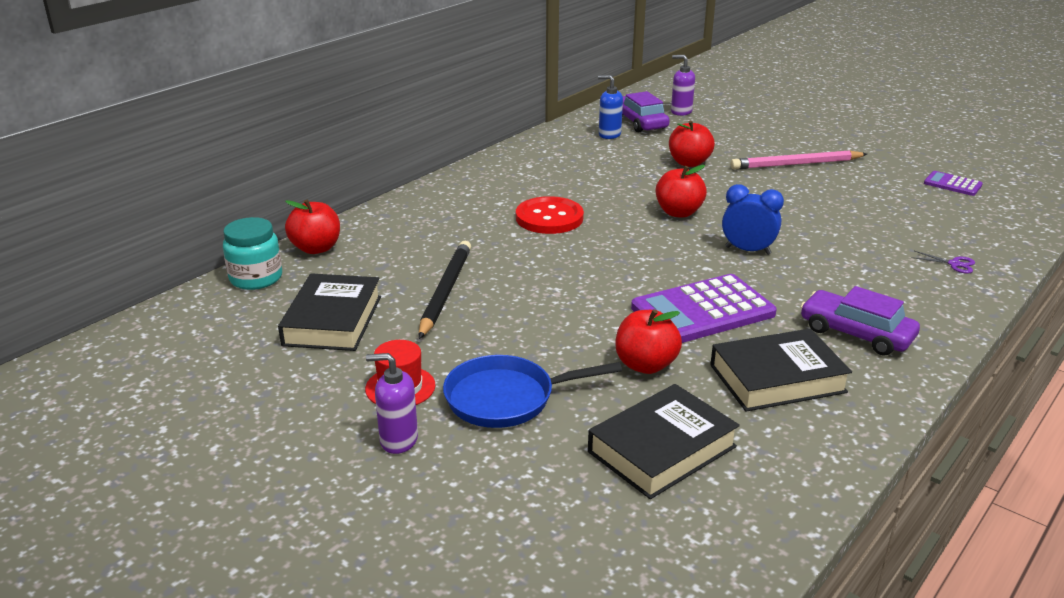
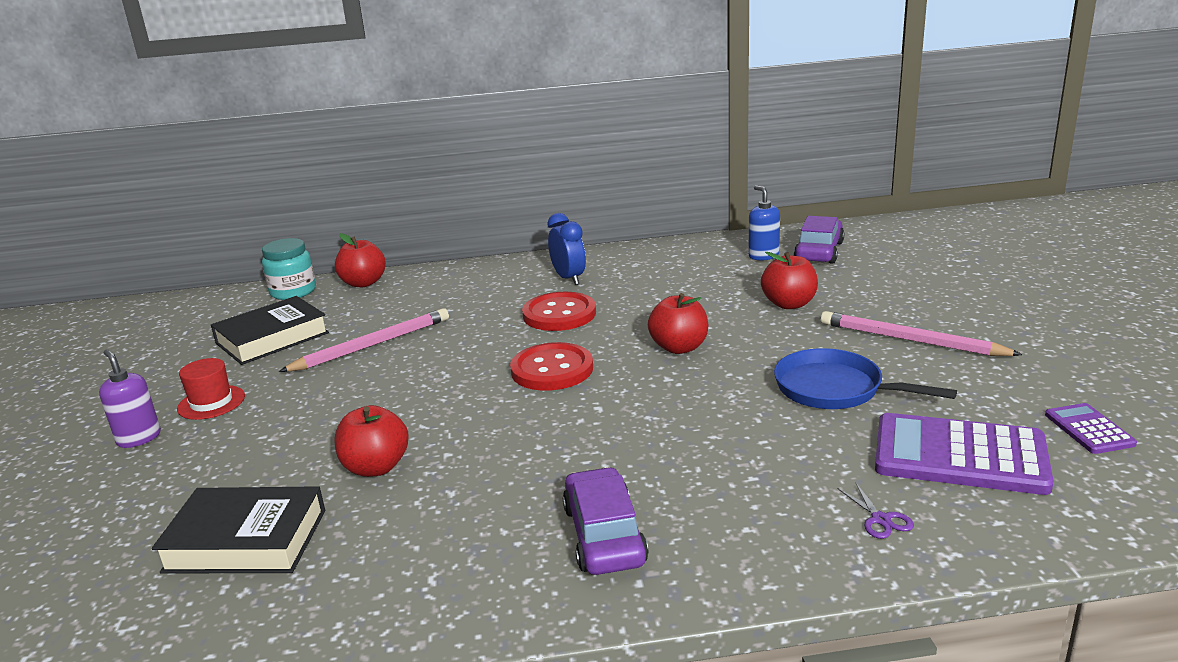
camera: 45 degrees right, 5 degrees down
(445, 291) = (372, 345): black pencil -> pink pencil
(507, 398) = (245, 443): blue pan -> blue pan (835, 389)
(626, 256) = (552, 369): none -> red button
(681, 112) = (886, 251): purple soap dispenser -> none
(702, 311) = (513, 444): purple calculator -> purple calculator (960, 455)
(747, 250) = (670, 407): blue clock -> blue clock (569, 278)
(777, 379) = (444, 536): black book -> none

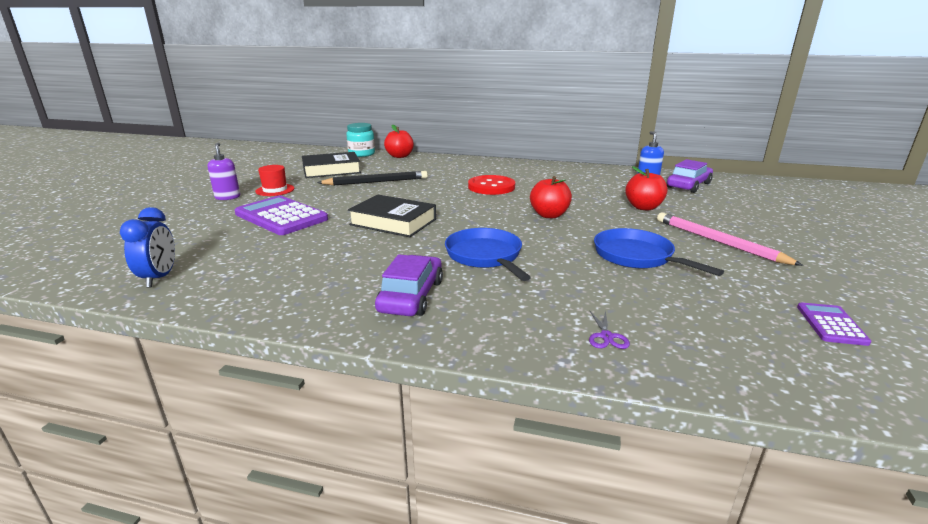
camera: 20 degrees right, 0 degrees up
(246, 541) = (225, 250): black book -> black book (393, 222)
(372, 345) = (376, 182): pink pencil -> black pencil
(376, 467) = (321, 233): red apple -> none
(552, 369) = (461, 210): red button -> none
(569, 278) = (513, 172): blue clock -> blue clock (159, 278)
(649, 441) = (485, 256): none -> blue pan
(960, 455) = (702, 314): purple calculator -> purple calculator (281, 216)

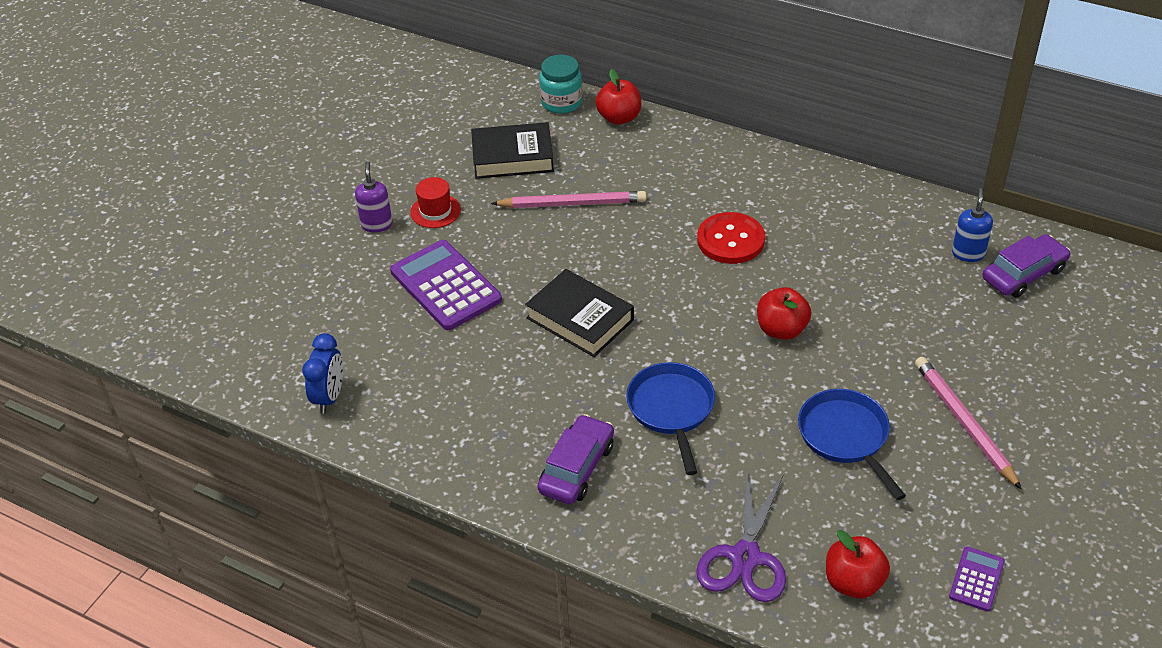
camera: 15 degrees right, 20 degrees up
(376, 182) = (572, 204): black pencil -> pink pencil
(606, 336) = (745, 557): purple scissors -> purple scissors, size x2.42
(643, 207) = (918, 327): red apple -> red apple (853, 582)

